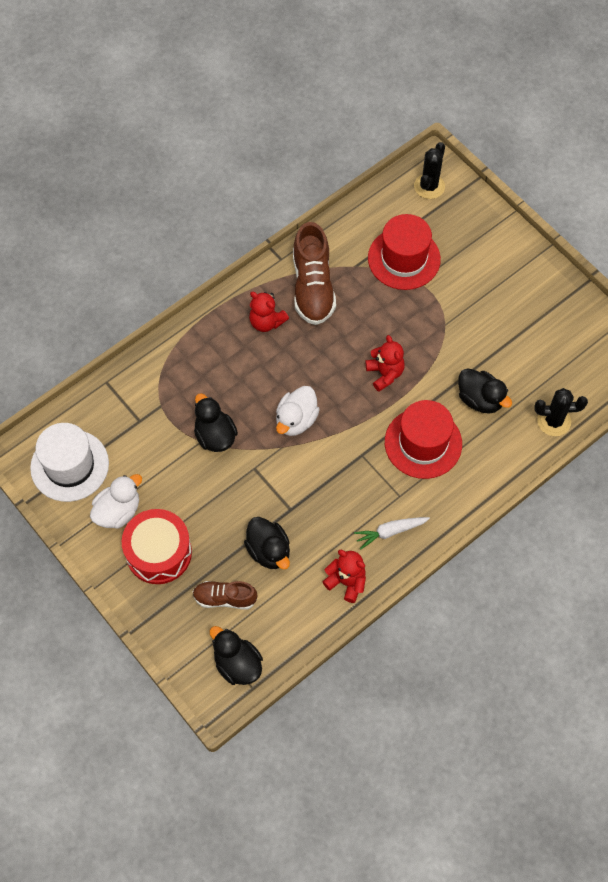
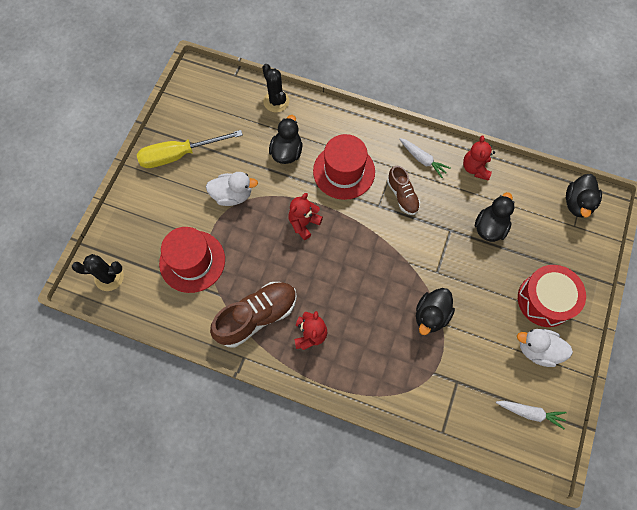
camera: 120 degrees left, 5 degrees up
(69, 465) = (530, 413): white hat -> white carrot
(225, 598) = (542, 236): brown shoe -> brown shoe (402, 195)
(296, 420) = (380, 264): white duck -> white duck (232, 195)
(535, 297) = (179, 155): none -> yellow screwdriver

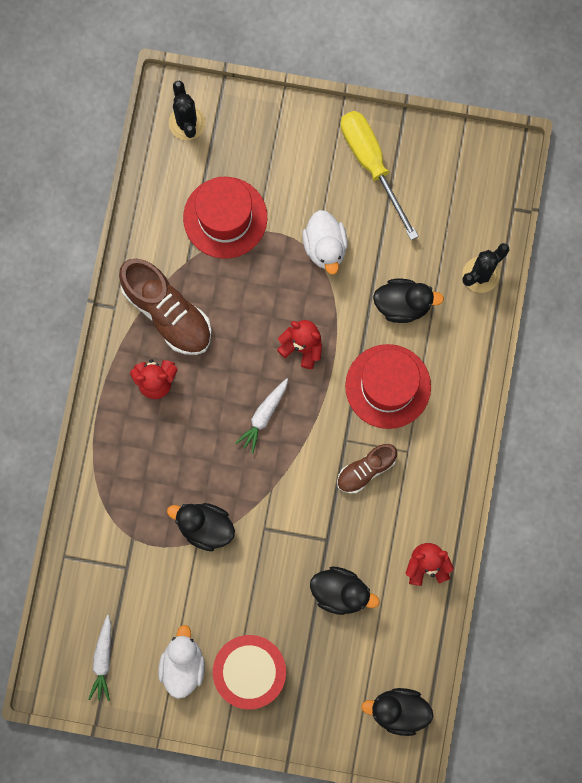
camera: 80 degrees right, 10 degrees up
(422, 159) = (426, 491): white carrot -> white carrot (263, 416)

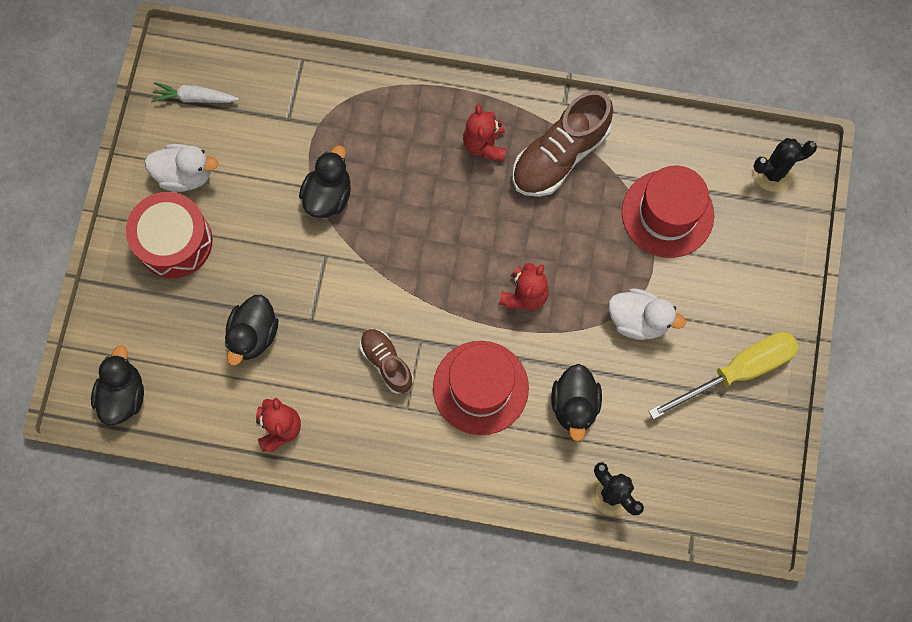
camera: 90 degrees right, 5 degrees down
(263, 416) = (447, 255): white carrot -> none
(325, 247) = (638, 320): white duck -> white duck turned 150 degrees counterclockwise

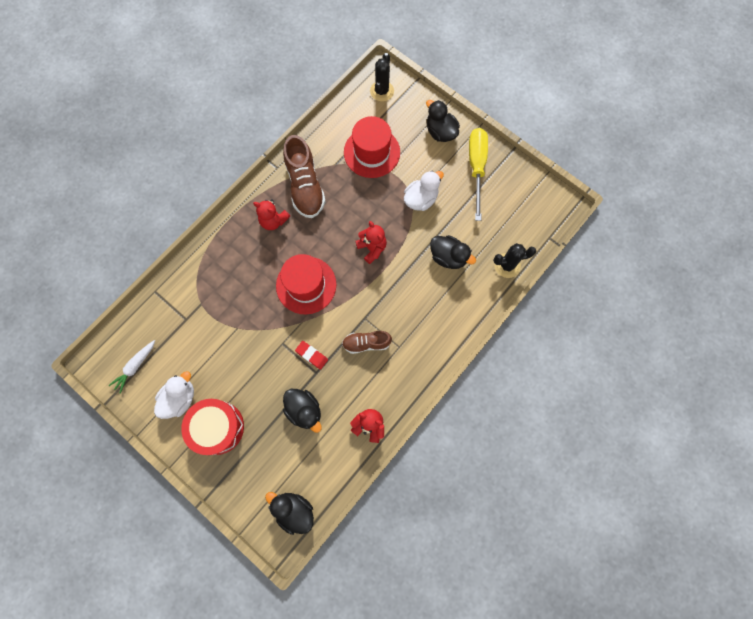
camera: 60 degrees left, 0 degrees up
(328, 195) = (247, 322): black duck -> black duck (440, 132)
(330, 302) = (311, 355): none -> red eraser
(480, 387) = (410, 300): red hat -> red hat (306, 285)

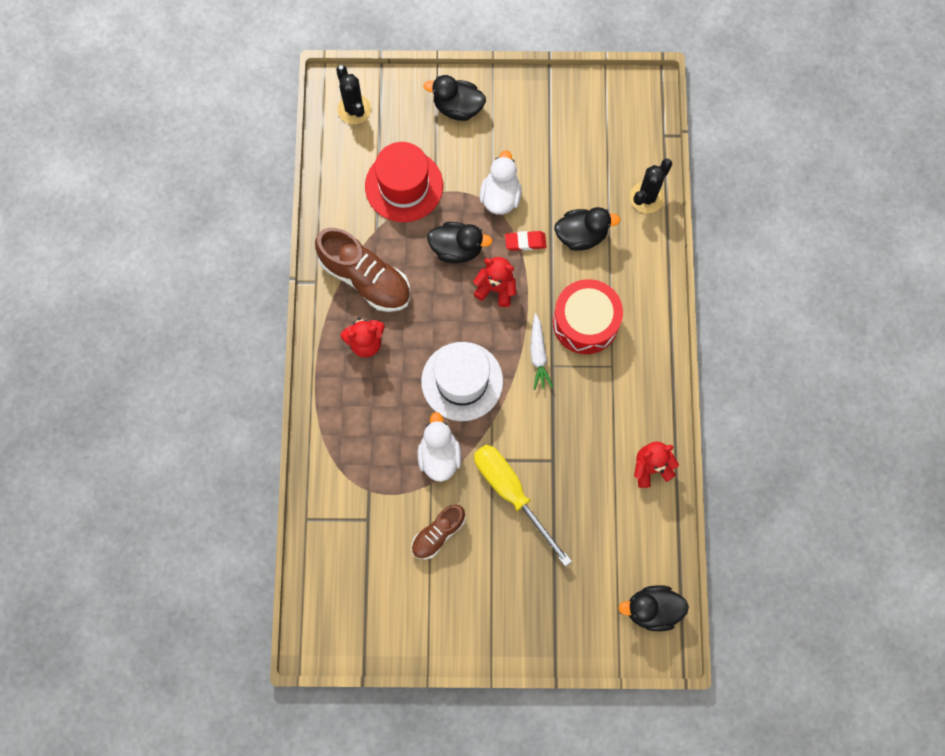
camera: 40 degrees left, 0 degrees up
(135, 366) = (360, 611): white carrot -> white carrot (538, 355)
(180, 398) = (438, 602): white duck -> white duck (439, 455)
(217, 427) = (503, 597): red drum -> red drum (585, 322)
(304, 410) = (575, 507): black duck -> black duck (457, 249)
(306, 285) = (462, 381): red hat -> white hat
(311, 355) = (533, 447): red eraser -> red eraser (525, 242)
(366, 343) = (576, 389): brown shoe -> brown shoe (438, 534)
(476, 168) = (528, 118): yellow screwdriver -> yellow screwdriver (511, 493)

